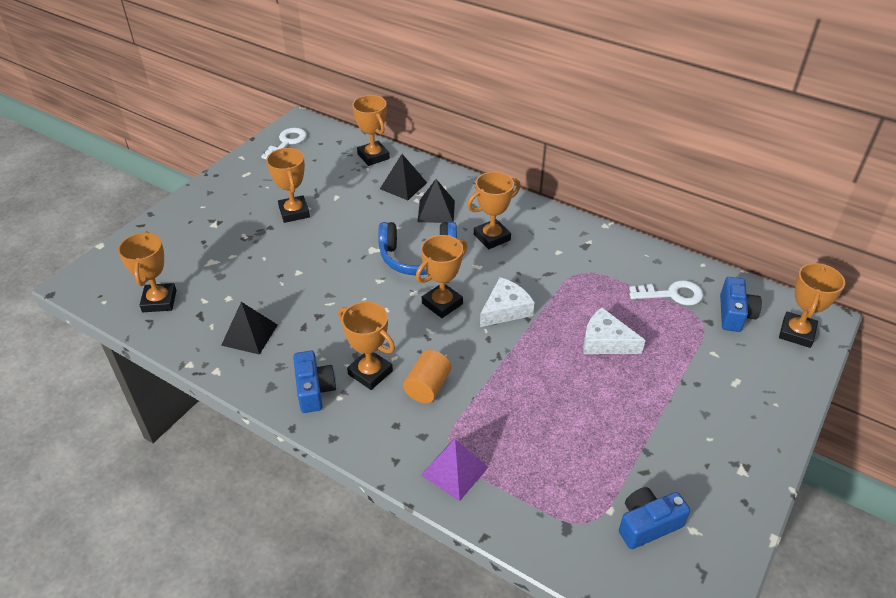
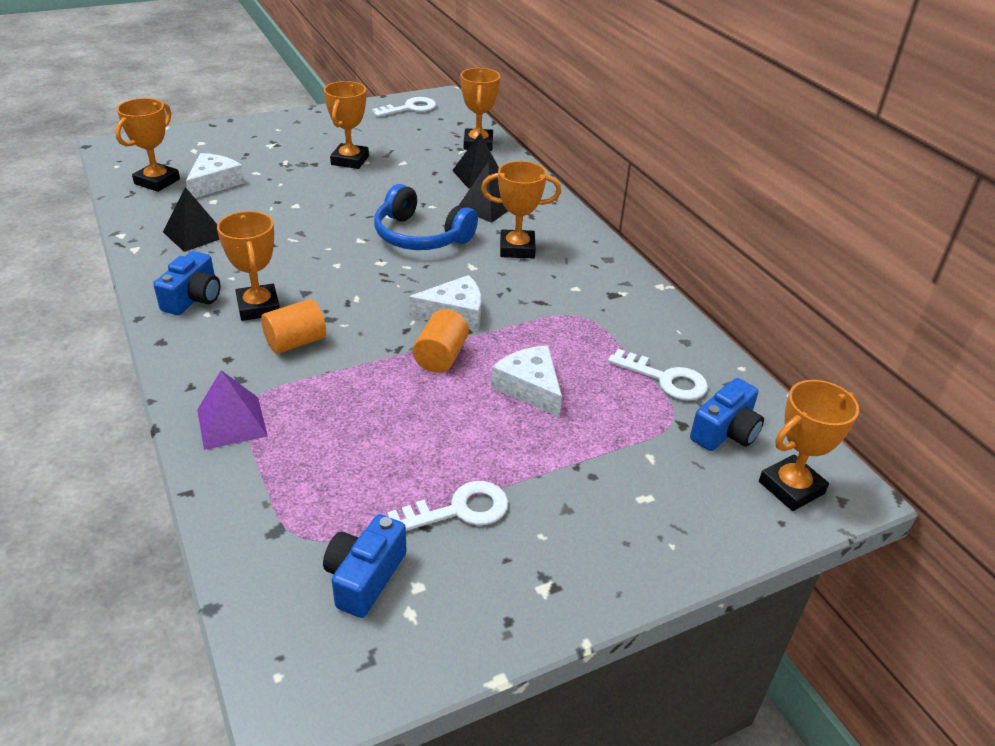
camera: 30 degrees right, 5 degrees down
(210, 281) = (214, 183): none -> white cheese
(442, 303) = (396, 282): orange trophy -> none
(531, 347) = (441, 357): none -> orange cylinder
(647, 524) = (365, 577): blue camera -> blue camera turned 75 degrees counterclockwise
(651, 449) = (458, 510): none -> white key

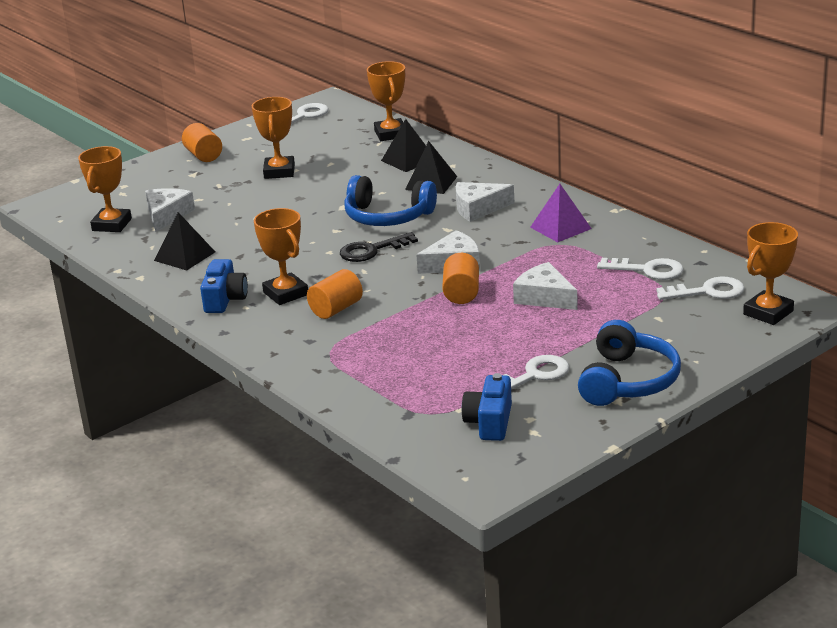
camera: 10 degrees left, 10 degrees down
(232, 422) = (325, 366): purple pyramid -> purple pyramid (560, 228)
(294, 128) = (203, 155): none -> orange cylinder
(380, 274) = (372, 250): none -> black key
(517, 249) = (478, 208): orange trophy -> white cheese
(571, 556) = (628, 381): none -> blue headphones
(725, 432) = (707, 292): blue camera -> white key

